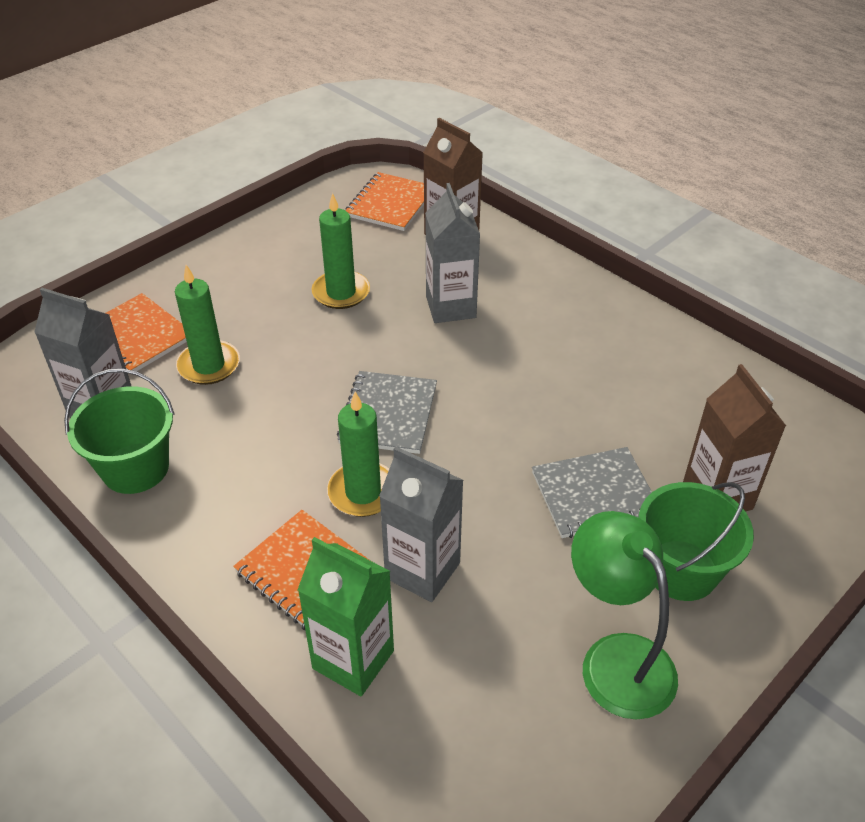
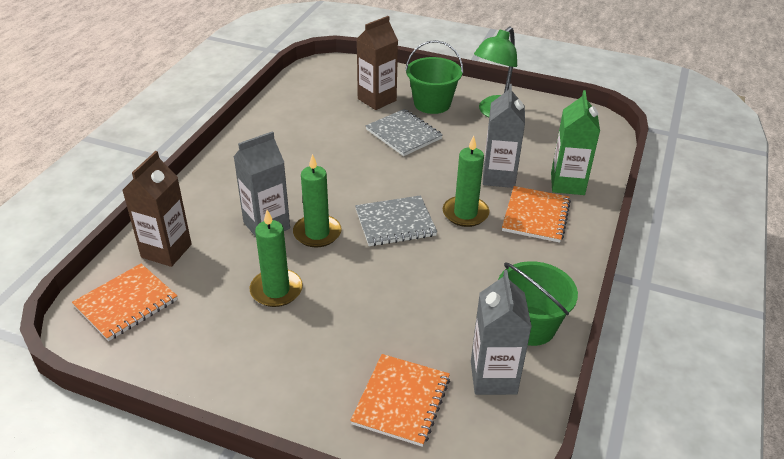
camera: 115 degrees left, 5 degrees down
(209, 365) = (407, 334): green candle -> green candle (317, 233)
(390, 204) = (126, 303): orange notebook -> orange notebook turned 45 degrees counterclockwise

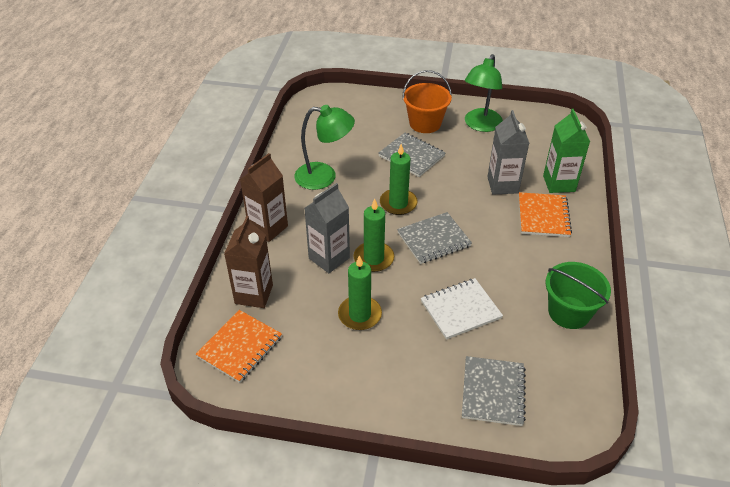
camera: 10 degrees left, 5 degrees up
(296, 143) = (324, 177): none -> green lamp
(377, 100) = (377, 126): brown carton -> brown carton (268, 228)
(397, 302) = (460, 310): none -> white notebook
(401, 401) = (493, 392): orange notebook -> grey notebook
(432, 104) = (425, 123): green bucket -> orange bucket
(465, 213) = (487, 222): green candle -> green candle (398, 203)
(493, 377) = (555, 360): grey carton -> none

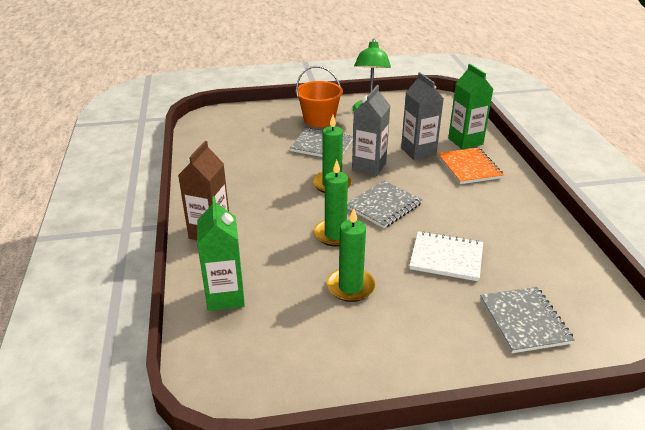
camera: 20 degrees left, 10 degrees down
(240, 347) = (236, 352): orange notebook -> none
(254, 294) = (225, 296): brown carton -> green carton
(324, 177) = (246, 177): green lamp -> none
(329, 258) = (289, 244): grey carton -> grey carton (369, 166)
(460, 310) = (446, 258): white notebook -> white notebook turned 60 degrees clockwise
(569, 312) = (543, 236): green bucket -> none

